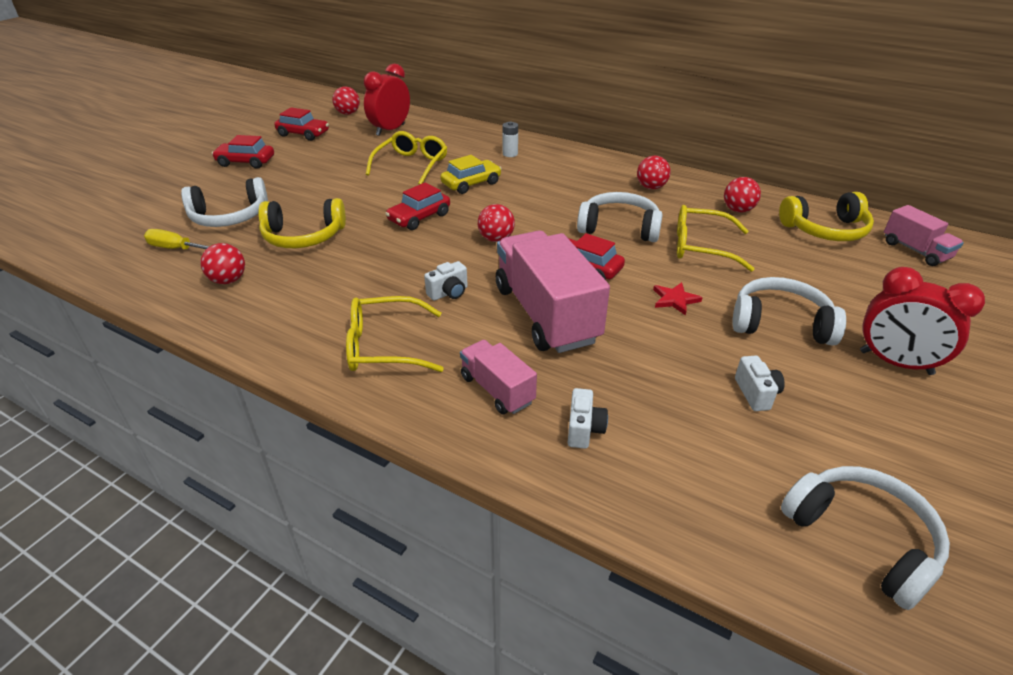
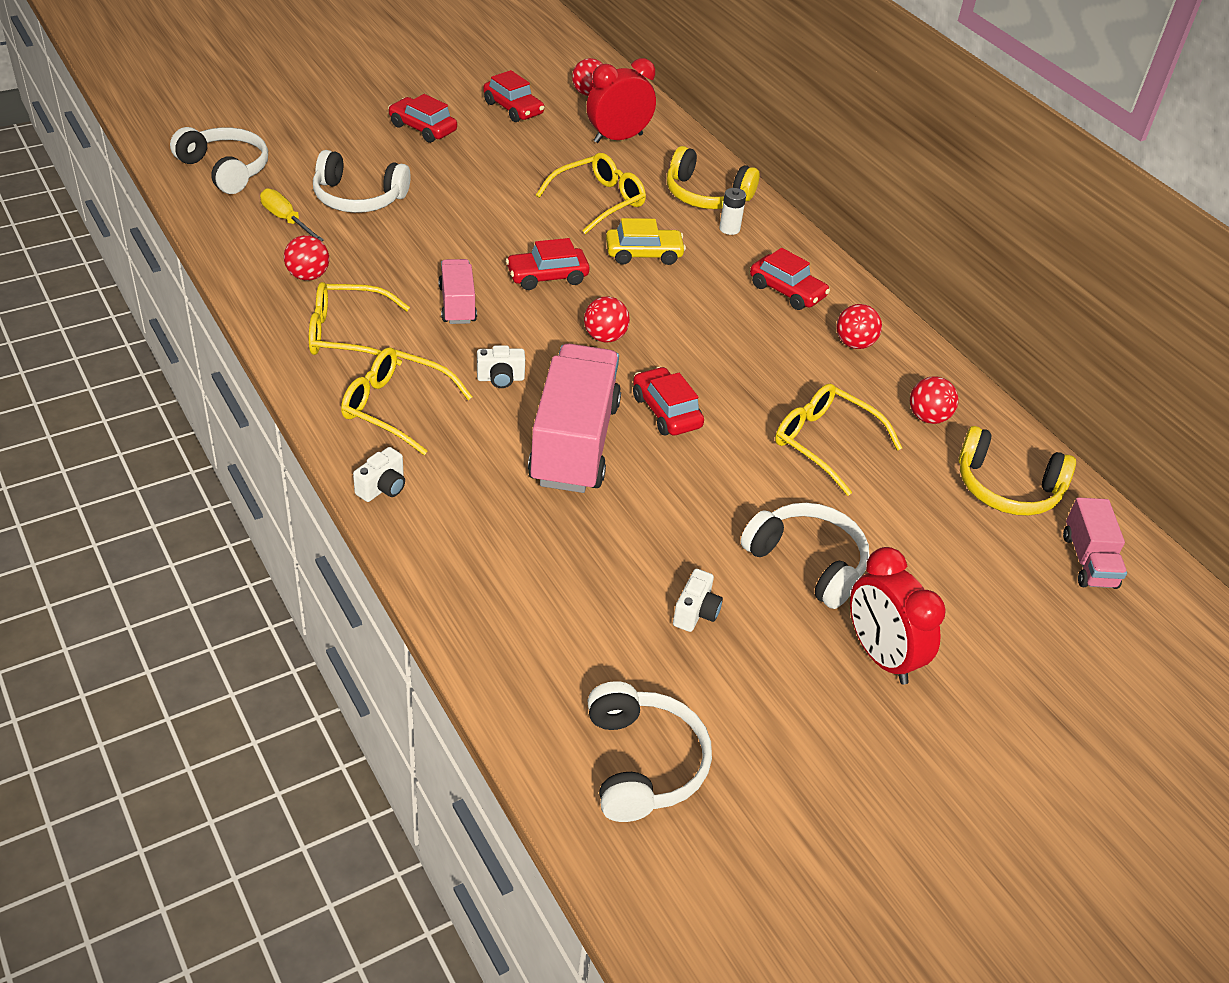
camera: 25 degrees right, 5 degrees up
(298, 309) = (348, 335): none -> yellow glasses
(303, 236) = (412, 252): yellow headphones -> yellow headphones (706, 195)
(497, 390) = (458, 494): pink truck -> pink truck (457, 305)
(581, 174) = (787, 291): none -> red car
(584, 429) = (500, 565): white camera -> white camera (382, 488)
(619, 228) = (756, 380): white headphones -> white headphones (225, 169)
(675, 300) = (723, 488): red star -> none

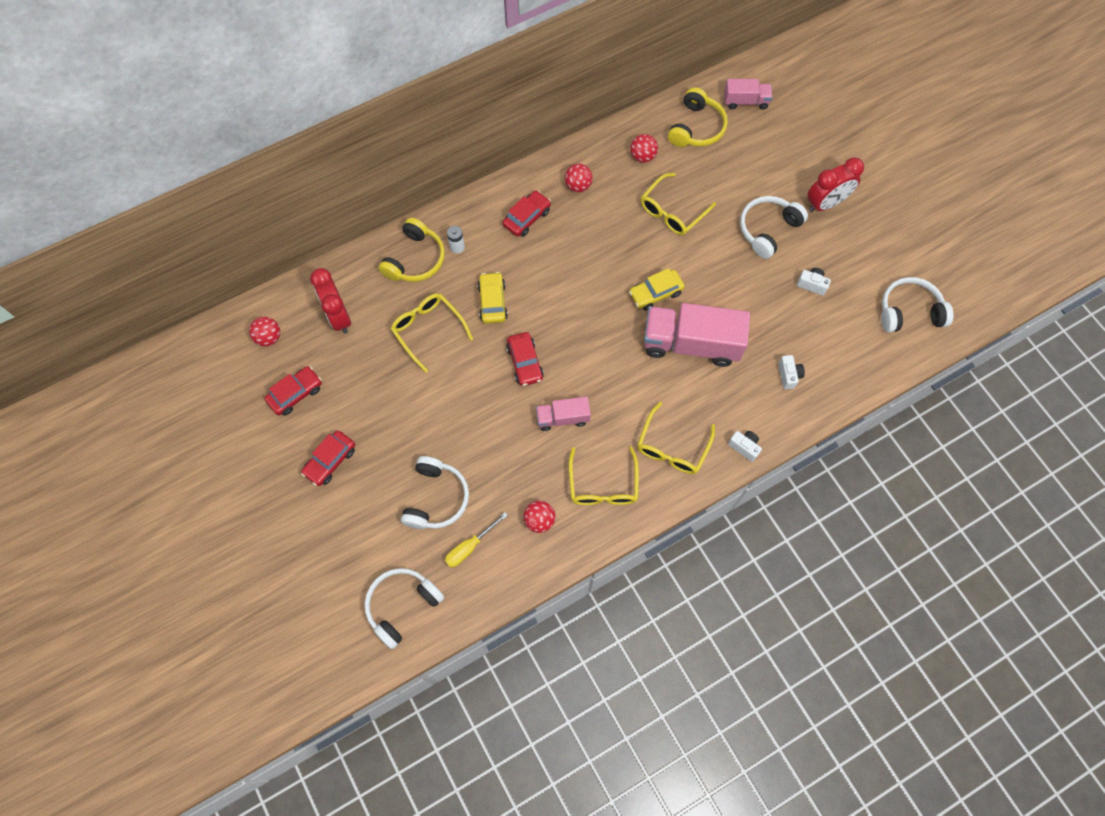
camera: 85 degrees left, 25 degrees up
(500, 379) = (637, 387): white camera -> white camera (788, 375)
(605, 337) = (587, 326): red ball -> none
(666, 411) = (655, 293): red car -> yellow car

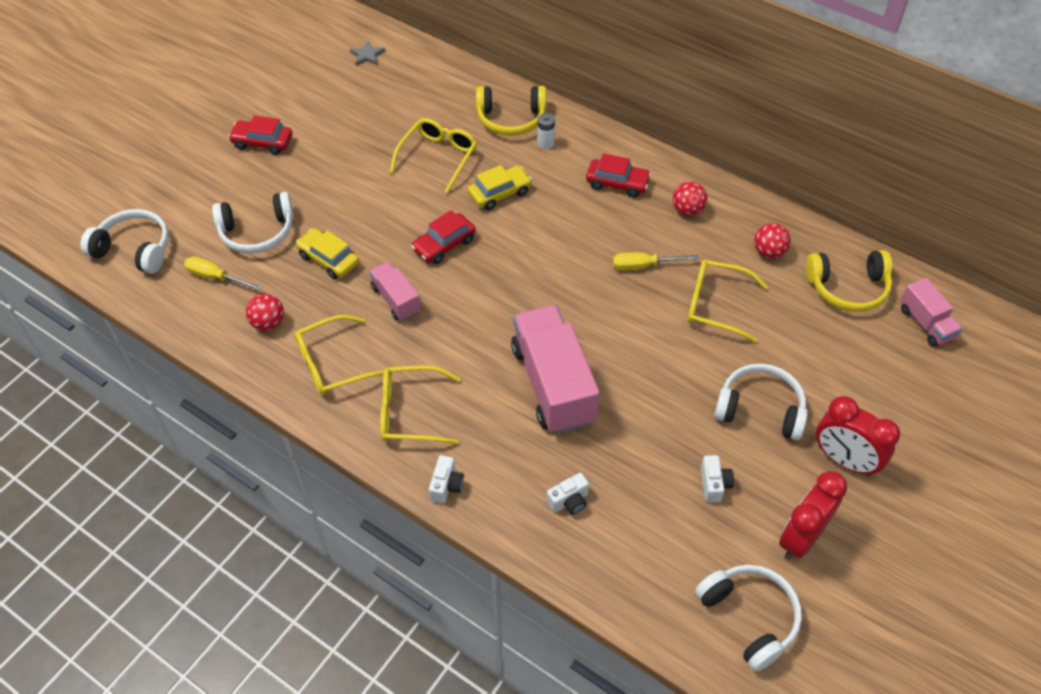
camera: 65 degrees right, 15 degrees down
(269, 337) = (367, 55): red ball -> grey star
(295, 394) = (319, 94): red car -> none
(338, 316) = (415, 91): red clock -> red clock (801, 538)
(615, 238) = (643, 266): none -> yellow screwdriver
(655, 293) = (598, 327): yellow car -> yellow car (329, 259)

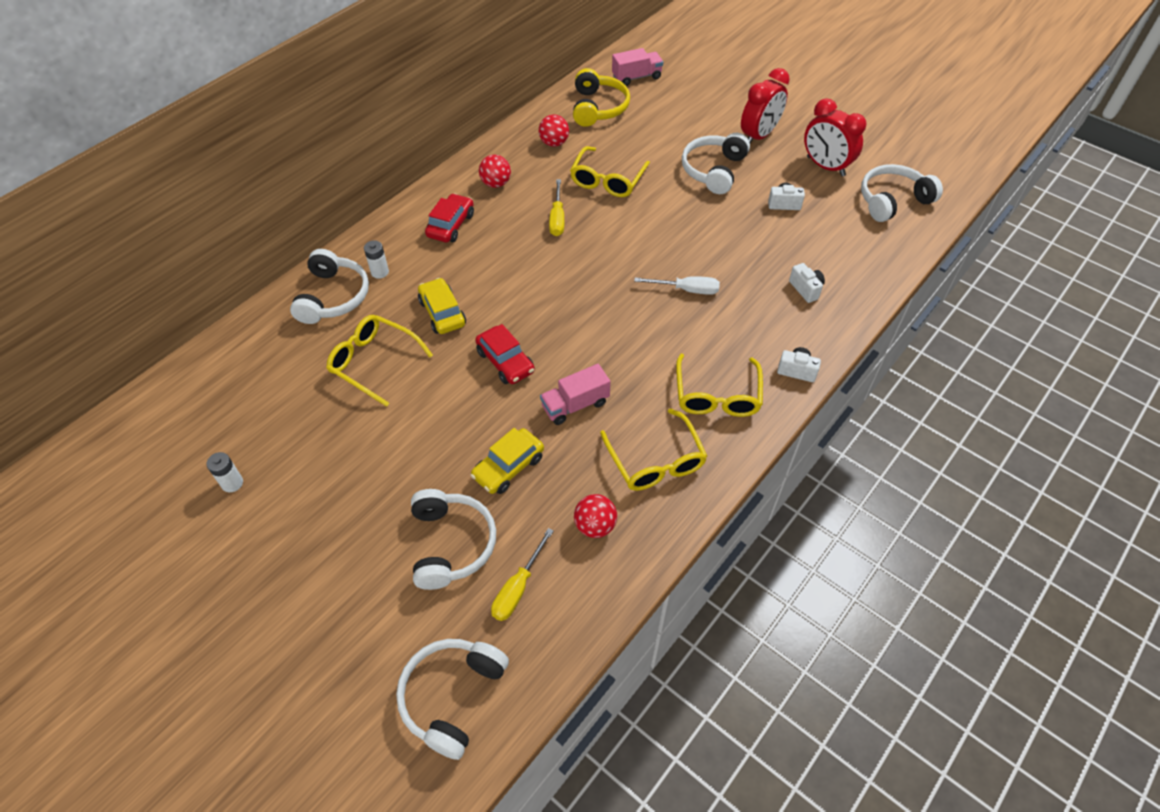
camera: 85 degrees left, 0 degrees up
(262, 142) = (291, 545): red car -> none
(318, 100) = (232, 483): none -> white battery
(367, 55) = (166, 428): grey star -> none
(511, 119) = (333, 297): yellow headphones -> white headphones
(553, 384) = (686, 290): pink truck -> white screwdriver

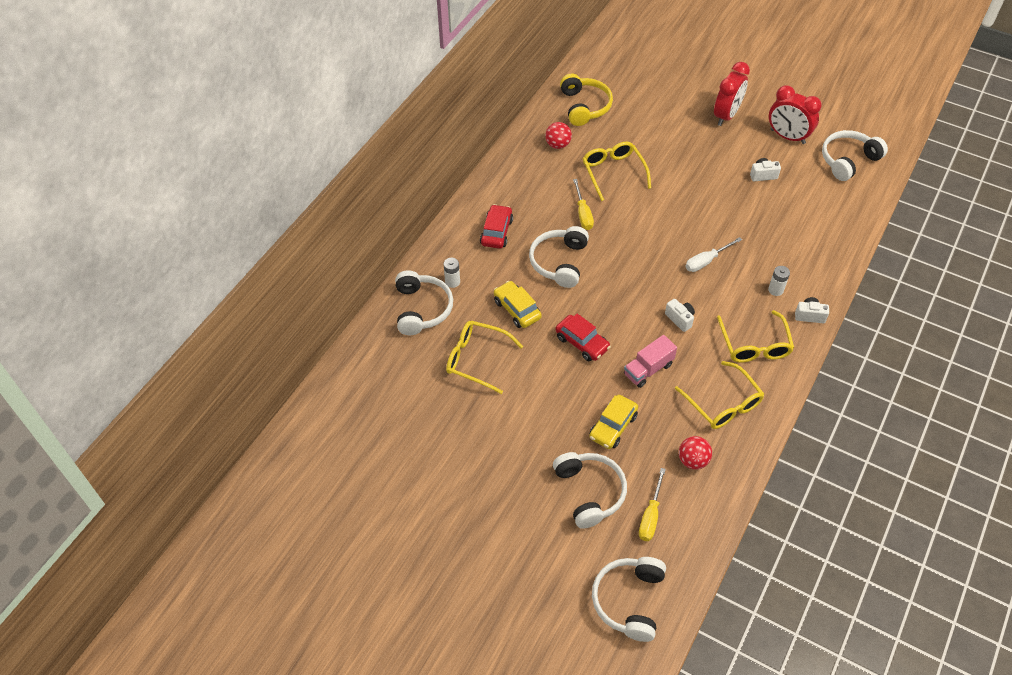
camera: 10 degrees left, 0 degrees up
(232, 483) = (402, 474): white battery -> white battery (775, 290)
(496, 183) = (521, 189): red ball -> none
(607, 180) = (613, 173): yellow glasses -> yellow glasses turned 150 degrees clockwise
(636, 77) = (608, 73): pink truck -> none
(686, 290) = (706, 261): white screwdriver -> white screwdriver turned 150 degrees clockwise
(713, 170) = (698, 152): white headphones -> white headphones (559, 262)
(806, 289) = (799, 247): white camera -> white camera (680, 319)

